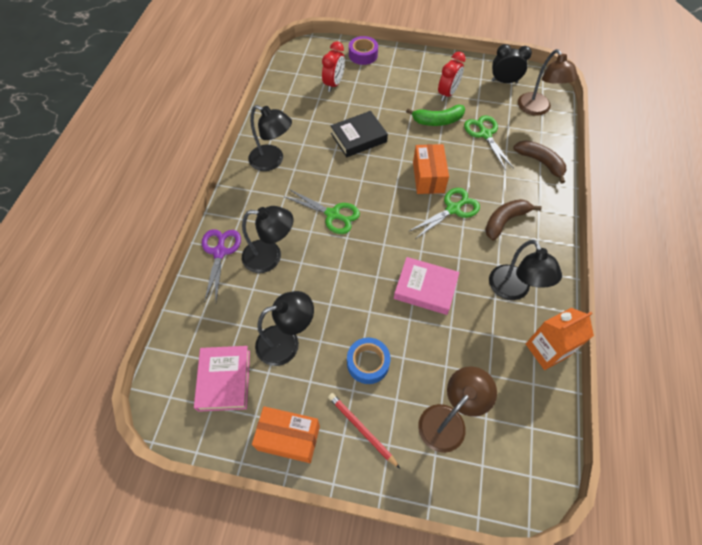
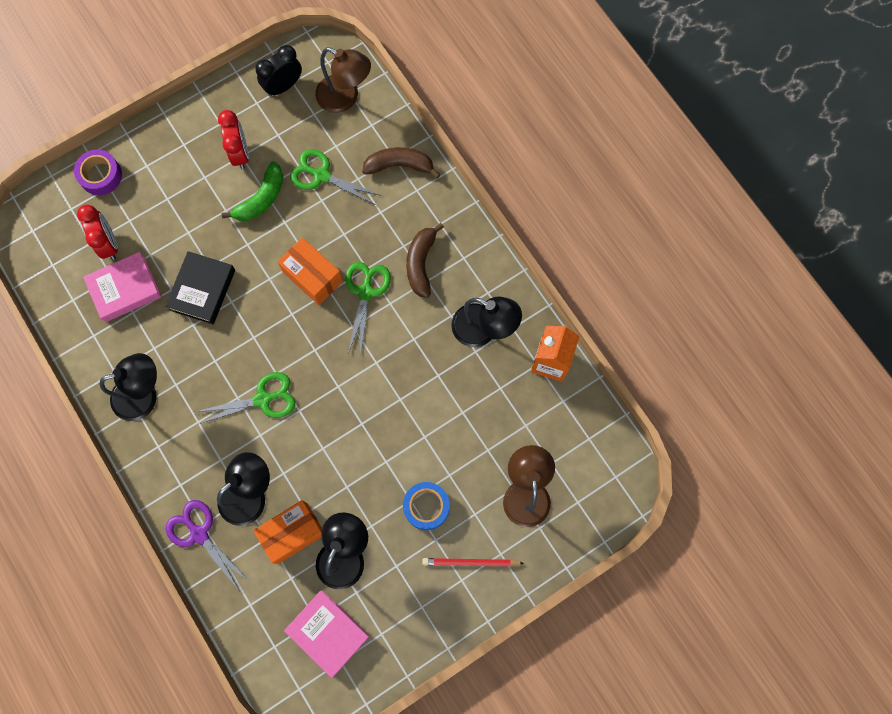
camera: 45 degrees left, 15 degrees up
(289, 438) = (424, 623): orange box -> orange box (292, 533)
(425, 288) = (412, 396): pink book -> pink book (125, 289)

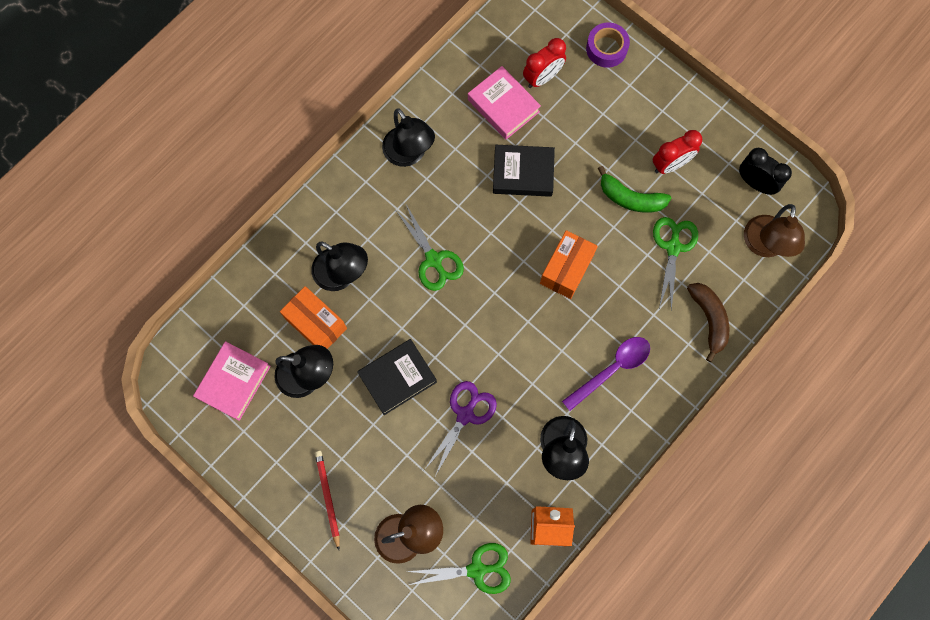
camera: 75 degrees right, 0 degrees up
(199, 534) = (296, 242): purple scissors -> purple scissors (465, 415)
(365, 292) = (566, 324): green scissors -> green scissors (477, 570)
(372, 465) = (397, 378): none -> black book
(421, 263) = (612, 369): brown banana -> purple spoon
(426, 506) = (370, 441): blue tape -> none

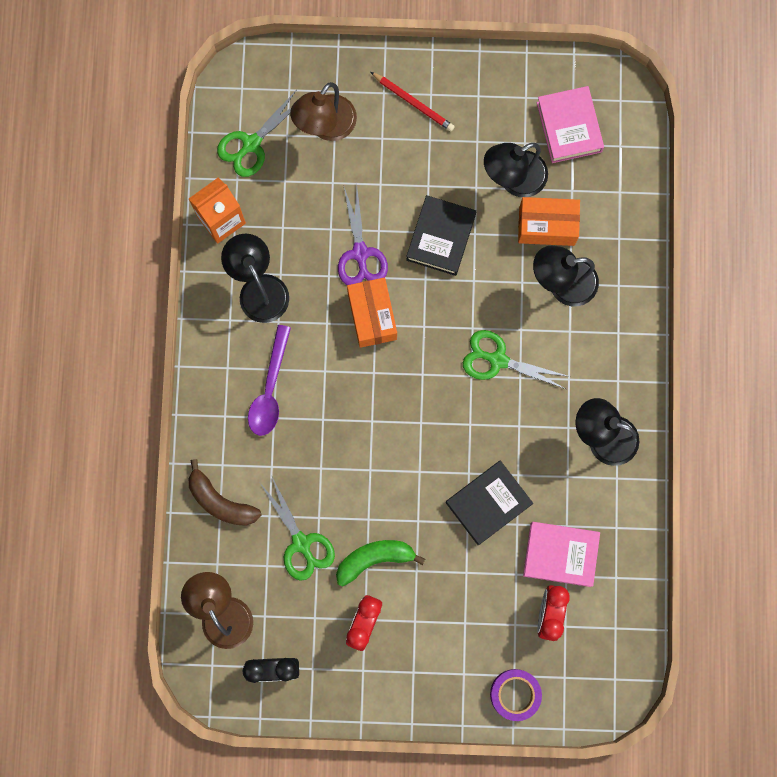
camera: 140 degrees right, 5 degrees up
(566, 269) = (378, 445): orange box -> orange box (372, 316)

